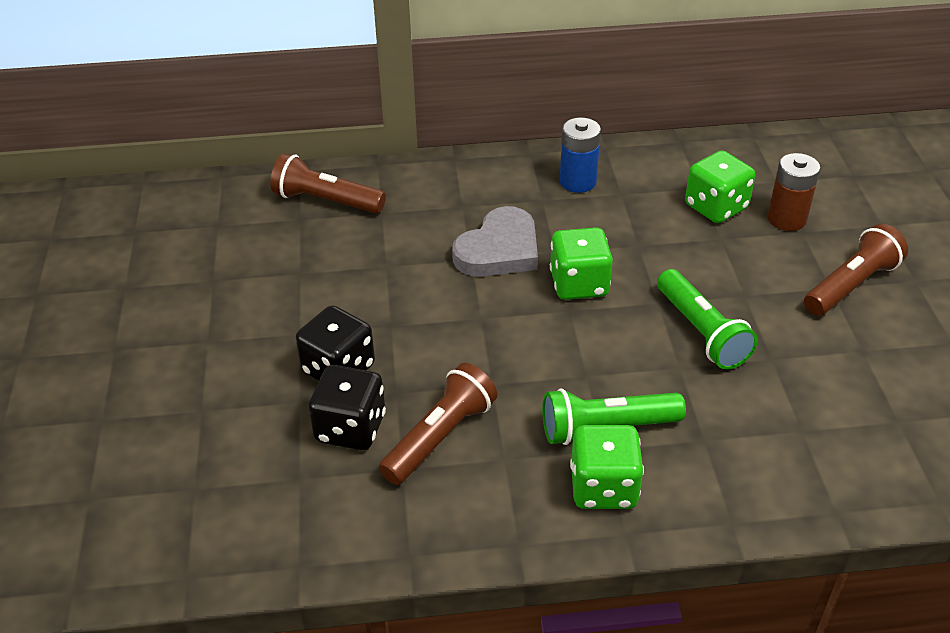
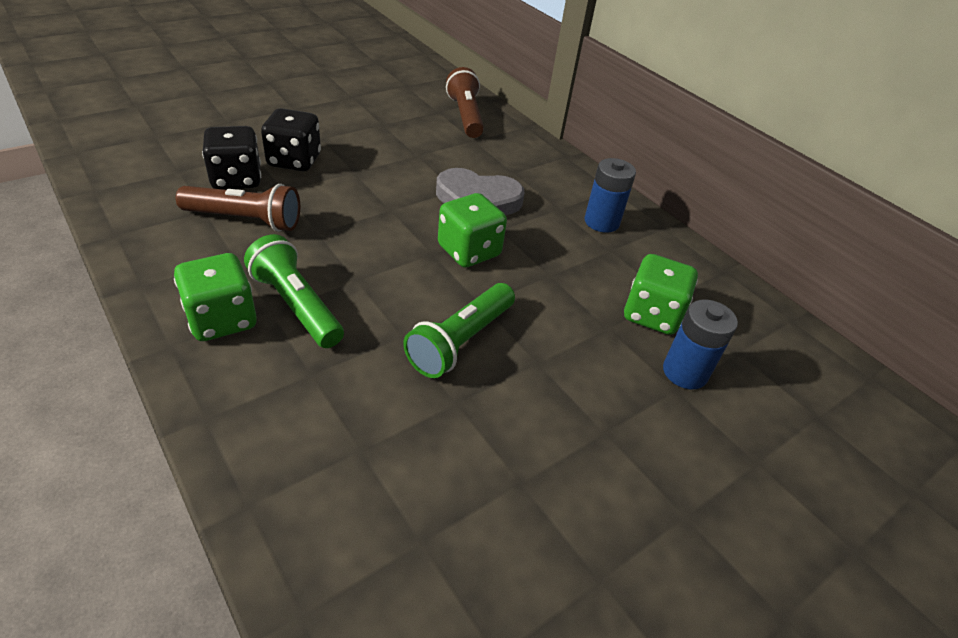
camera: 55 degrees right, 0 degrees up
(786, 219) = (685, 372): brown battery -> blue battery
(851, 285) = (623, 450): brown flashlight -> none

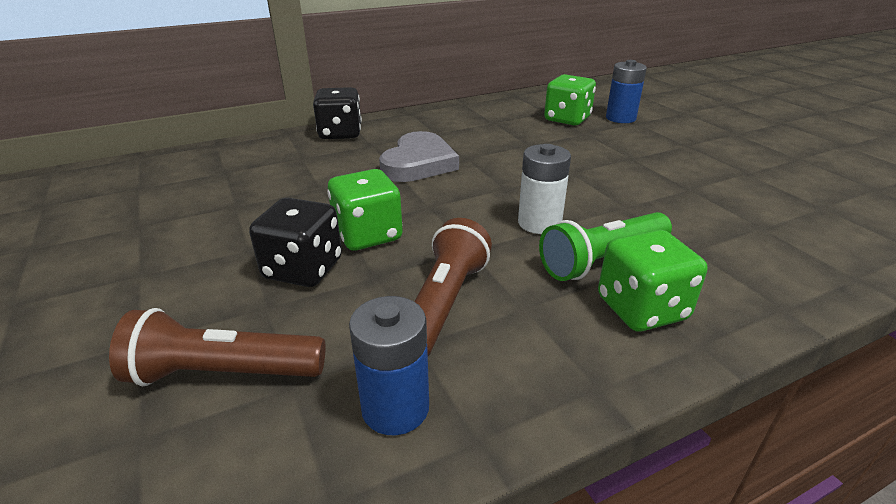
camera: 75 degrees left, 10 degrees down
(236, 179) = (338, 318): black dice -> black dice (340, 134)
(363, 272) = (539, 223): none -> white battery
(460, 341) = (621, 183): green flashlight -> none
(465, 116) = (247, 158): brown flashlight -> brown flashlight (223, 373)
(469, 251) = (500, 172): green dice -> green dice (368, 235)
(601, 222) = (456, 121): blue battery -> blue battery (395, 408)

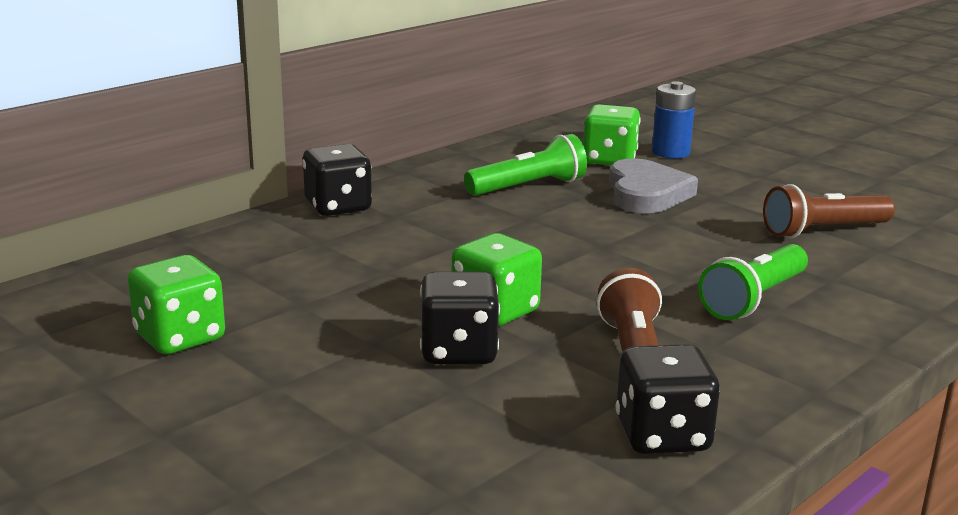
camera: 20 degrees left, 10 degrees down
(223, 373) = (477, 442): brown flashlight -> brown flashlight (823, 231)
(395, 408) = (662, 436): blue battery -> black dice
(418, 163) = (477, 231): grey heart -> grey heart (646, 194)
(488, 133) = (528, 187): none -> green flashlight
(539, 223) = (667, 275): white battery -> none
(641, 309) = (815, 332): green dice -> green dice (180, 337)

